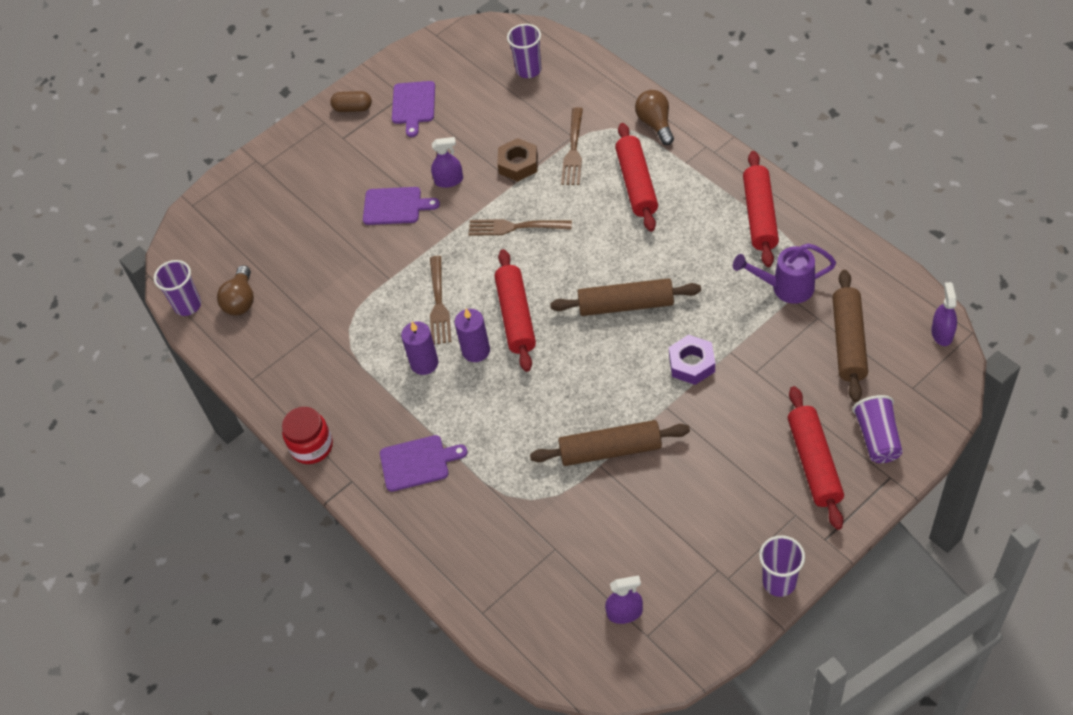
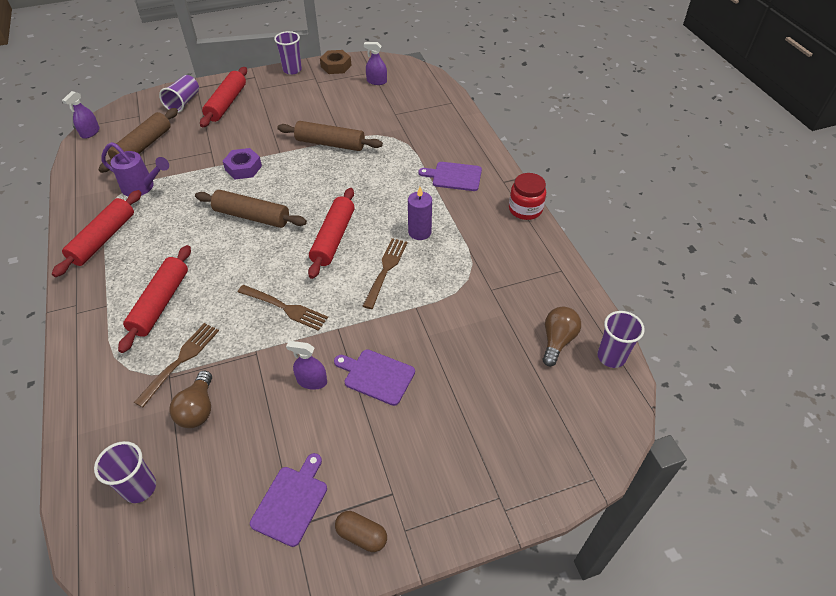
camera: 165 degrees left, 5 degrees down
(476, 351) = (377, 226): purple candle -> none
(518, 164) = (238, 369): brown nut -> brown nut (336, 66)
(655, 124) = (90, 354): brown light bulb -> brown light bulb (198, 409)

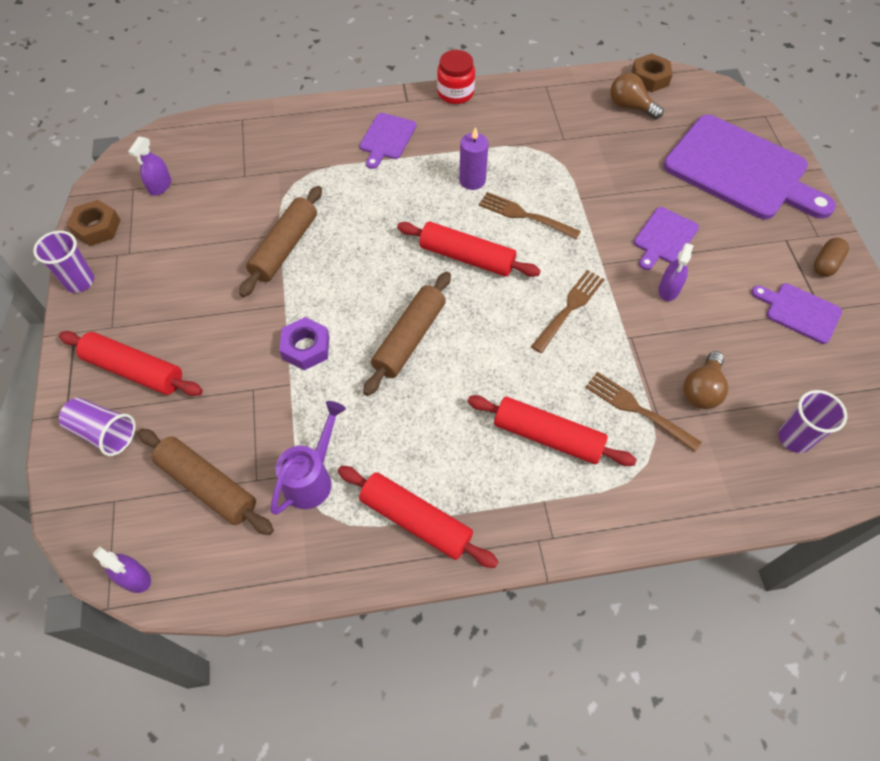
camera: 80 degrees left, 10 degrees up
(198, 409) = (702, 390): brown light bulb -> brown light bulb turned 105 degrees clockwise
(490, 448) = (741, 170): none -> purple cutting board
(611, 357) = (650, 78): purple cup -> brown nut

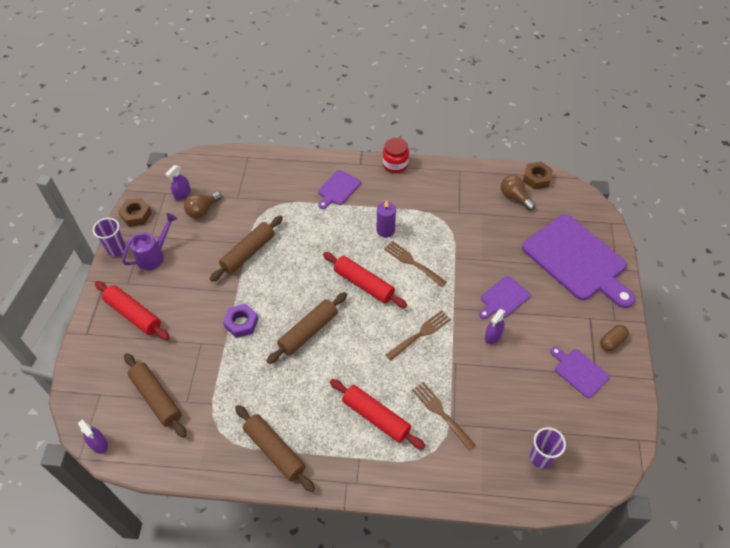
camera: 15 degrees right, 5 degrees down
(104, 433) = (105, 350): purple cup -> none
(312, 477) = (220, 408): purple watering can -> purple watering can (154, 255)
(415, 520) = (274, 451): red rolling pin -> brown rolling pin
(702, 390) = (490, 410): brown light bulb -> brown light bulb (202, 210)

